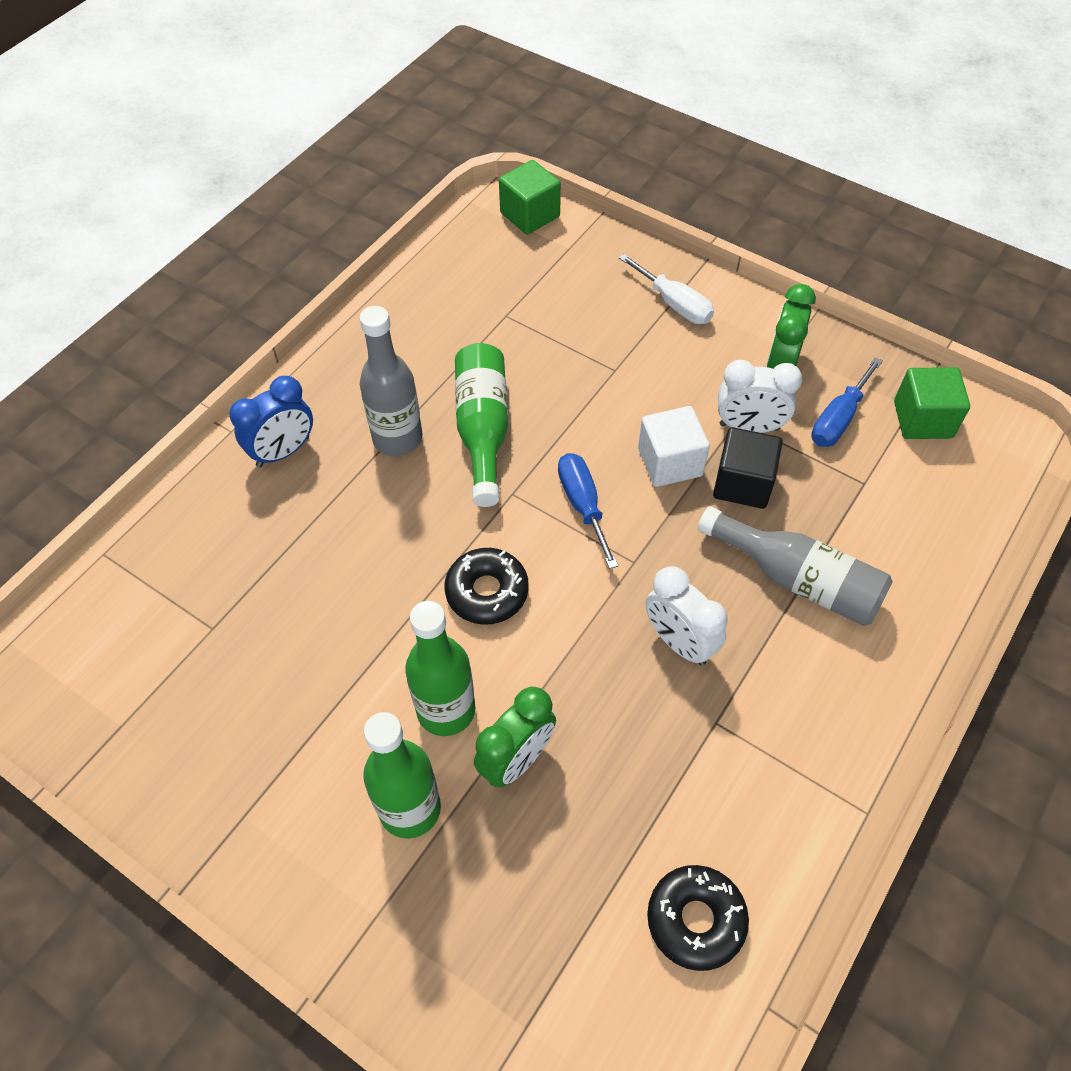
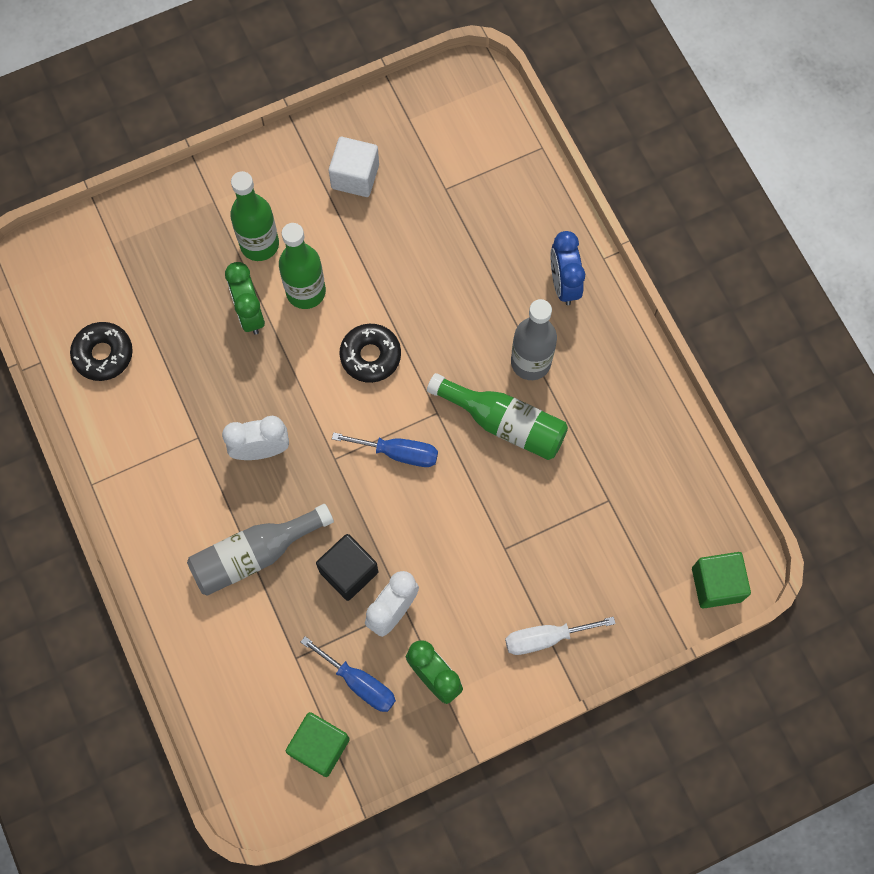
camera: 120 degrees right, 15 degrees up
(670, 462) = (397, 533): white cube -> white cube (355, 176)
(838, 419) = (359, 682): blue screwdriver -> blue screwdriver turned 150 degrees clockwise

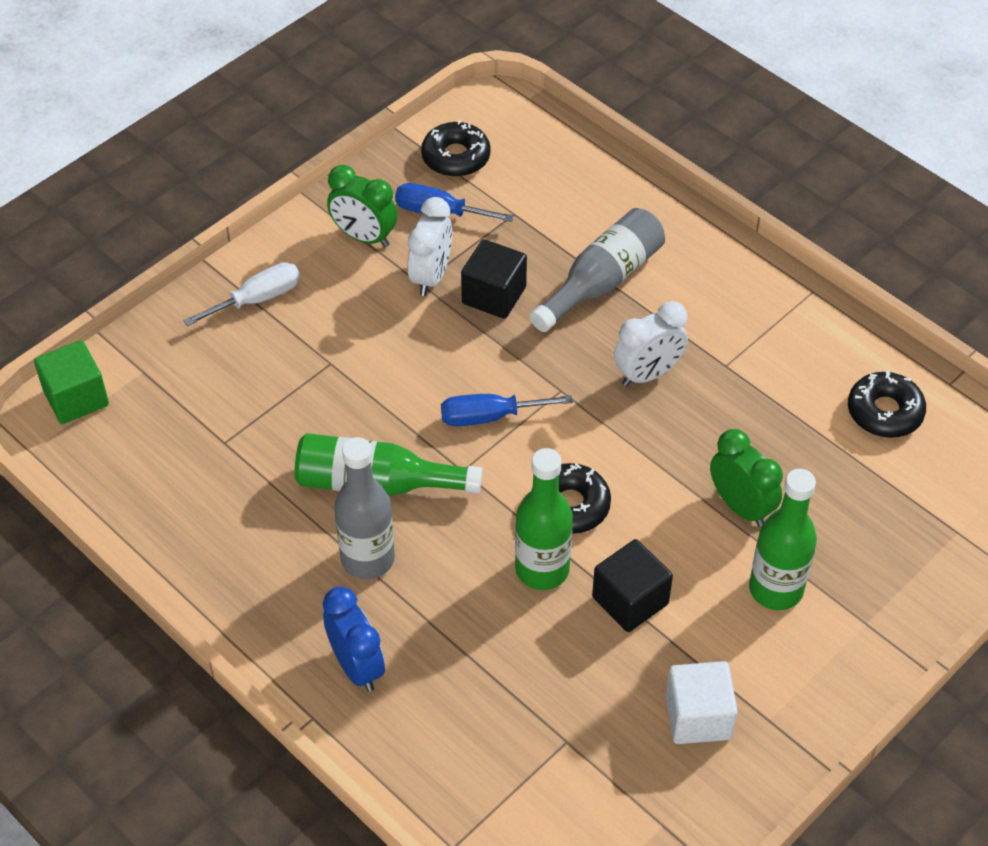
camera: 160 degrees right, 20 degrees down
(306, 292) = (686, 552): green bottle -> green bottle (542, 569)
(319, 746) = (456, 157): green cube -> black donut
(361, 269) = (630, 600): none -> black cube

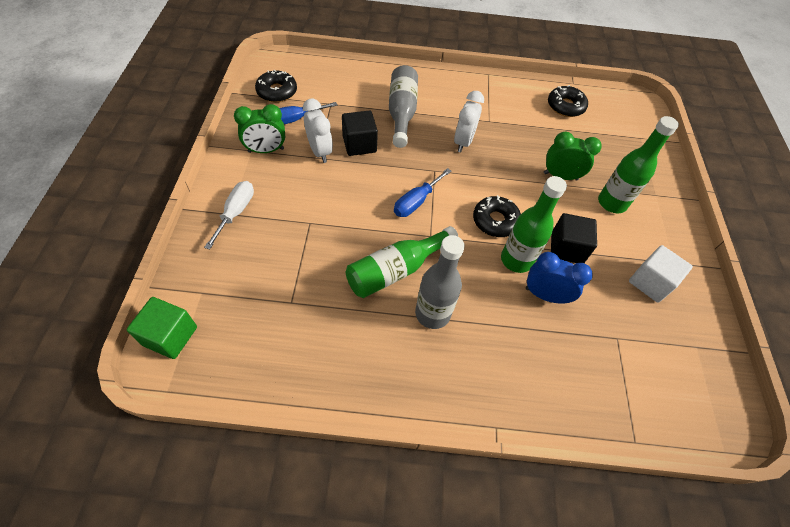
camera: 45 degrees left, 5 degrees up
(357, 666) = (487, 378): blue clock -> blue clock (545, 295)

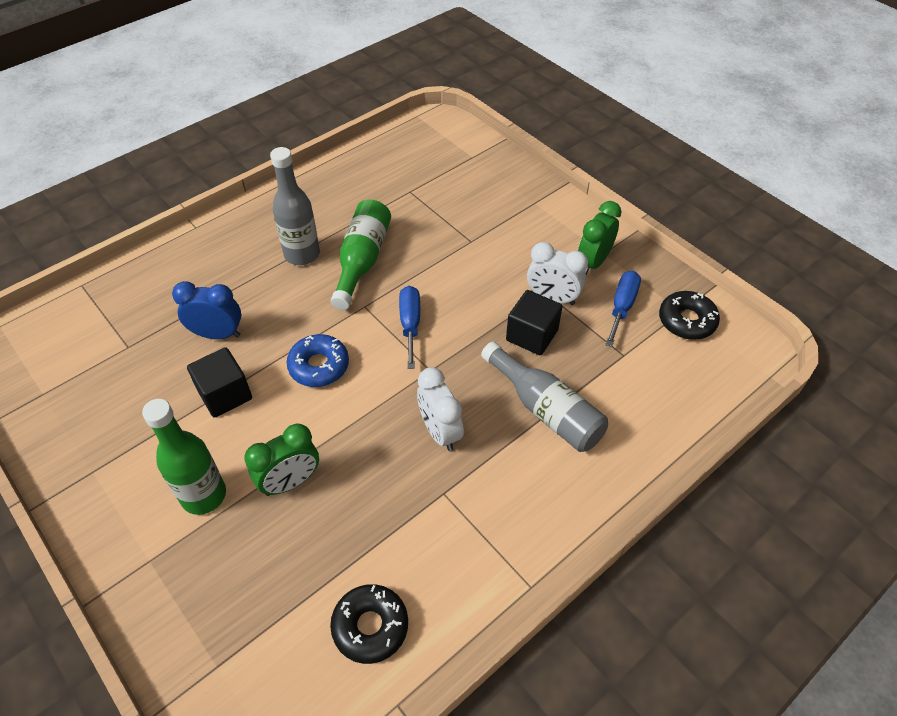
camera: 140 degrees right, 5 degrees down
(170, 336) = (454, 131): green cube -> none
(236, 212) = (532, 206): white screwdriver -> none
(495, 221) = (319, 366): black donut -> blue donut
(516, 260) = (267, 344): green bottle -> none
(545, 295) = (217, 334): blue clock -> blue clock turned 150 degrees counterclockwise
(650, 282) = (114, 425): white cube -> none

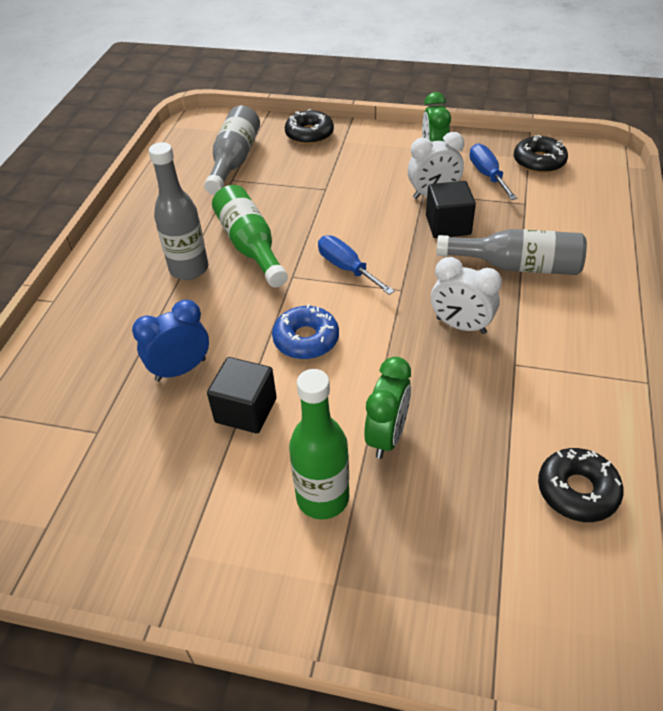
camera: 35 degrees left, 5 degrees down
(429, 174) = (234, 161): none -> grey bottle
(514, 180) = (309, 134): none -> black donut

